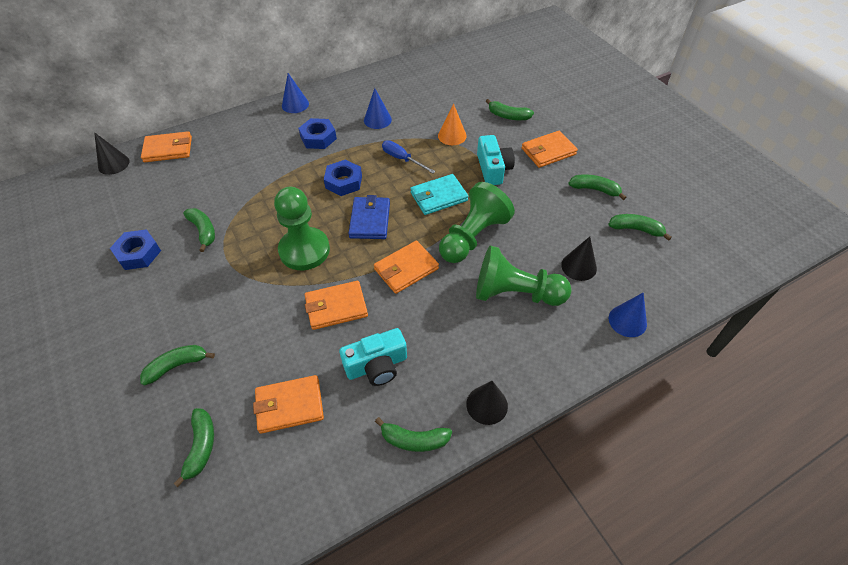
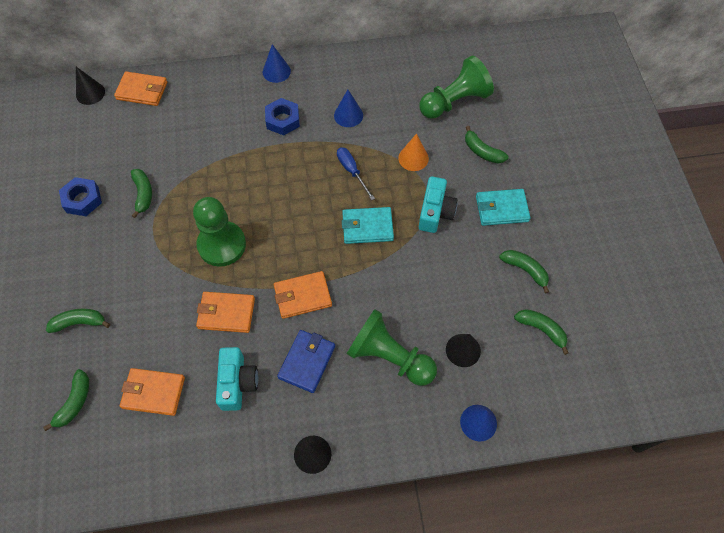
camera: 20 degrees right, 10 degrees up
(344, 182) = (286, 180): blue nut -> none
(370, 220) = (292, 232): blue wallet -> blue wallet (307, 362)
(376, 365) = (237, 383): turquoise camera -> turquoise camera turned 90 degrees counterclockwise
(414, 440) = (239, 461): green banana -> none
(473, 237) = (379, 283): green pawn -> green pawn (454, 101)
(548, 151) = (501, 209): orange wallet -> turquoise wallet

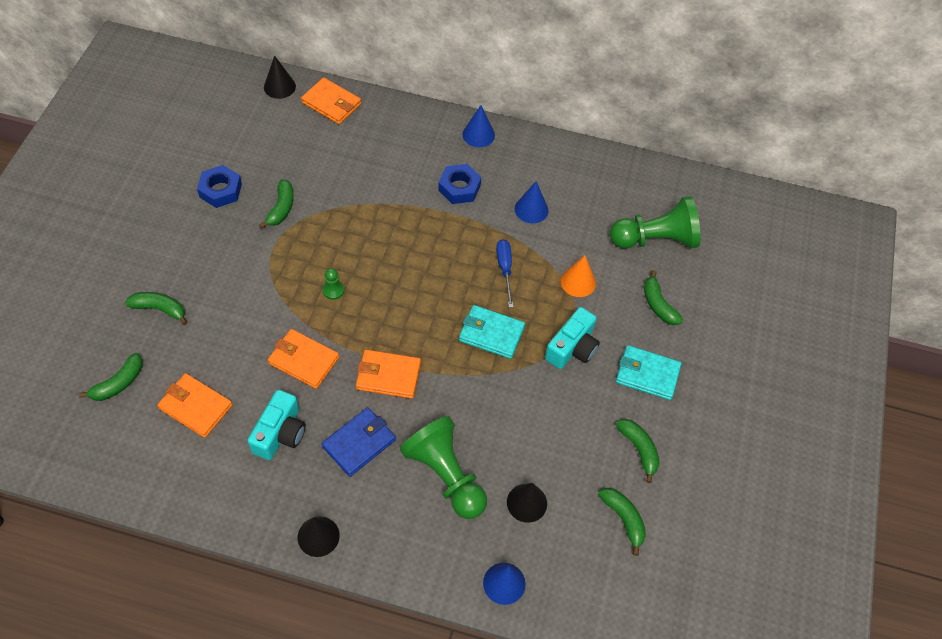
camera: 20 degrees right, 5 degrees down
(222, 245) = (333, 290): green pawn -> green pawn, size x0.40

